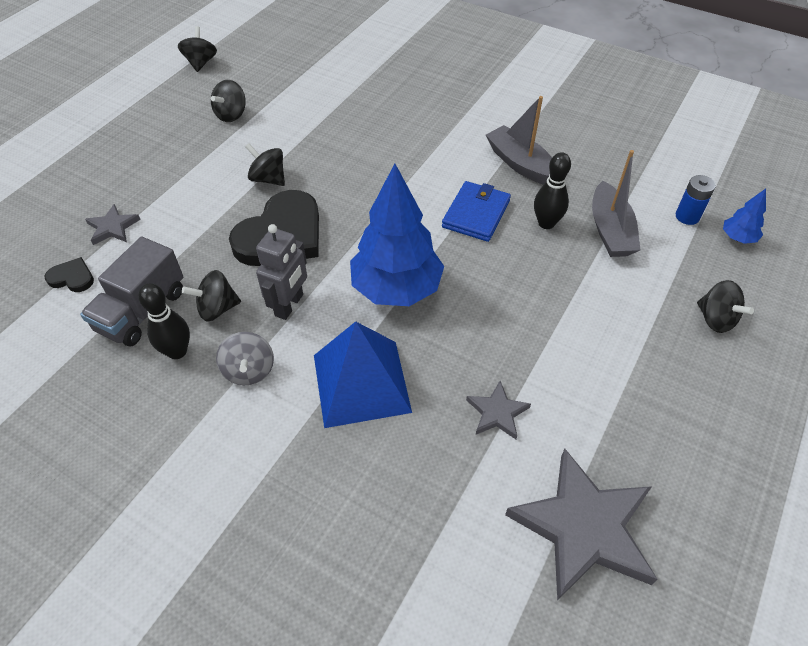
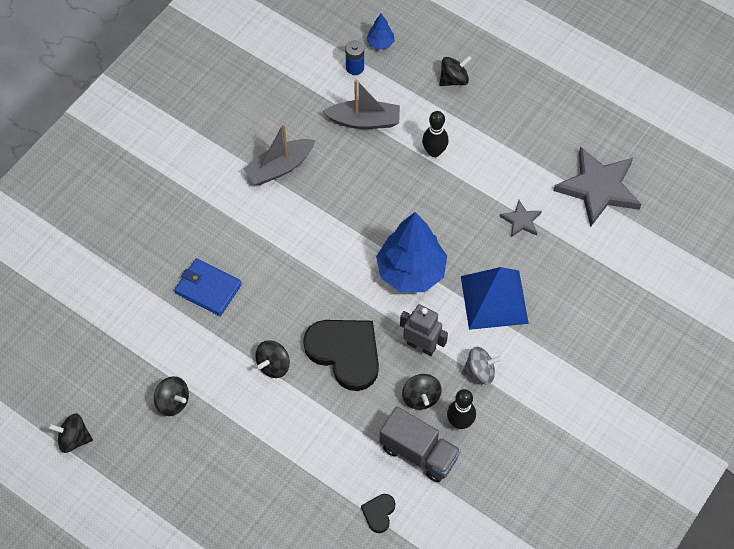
camera: 85 degrees left, 10 degrees up
(113, 227) = (322, 490): grey star -> none
(476, 214) = (336, 208): blue wallet -> blue wallet (208, 288)
(546, 223) = (352, 161): black bowling pin -> black bowling pin (434, 151)

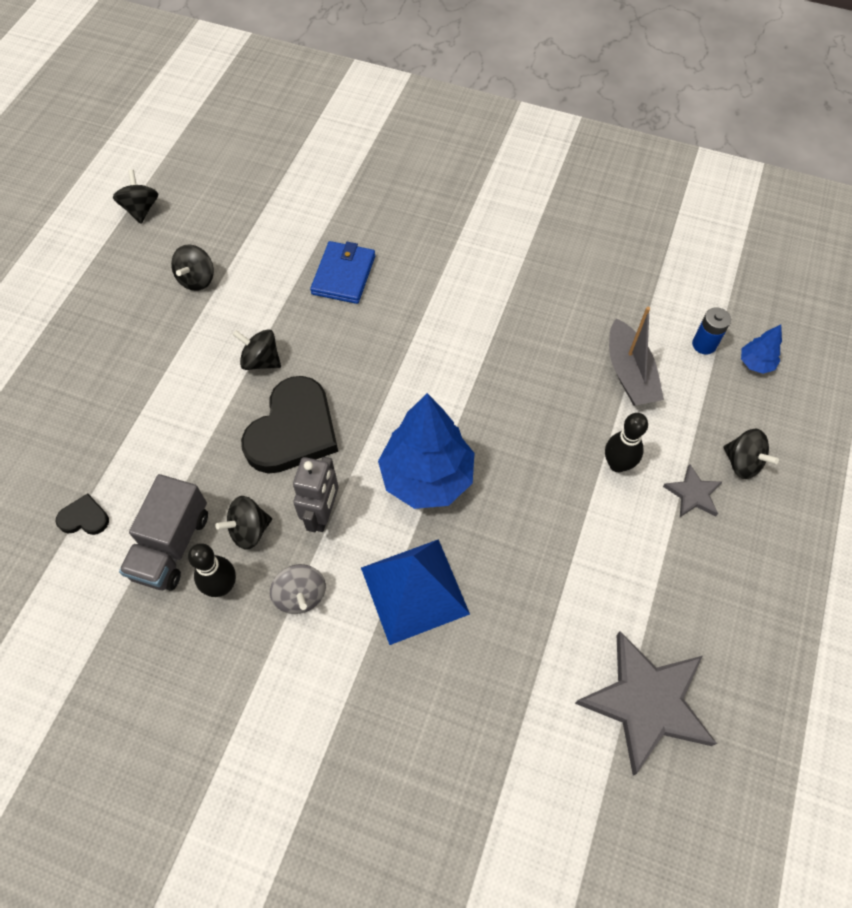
camera: 75 degrees right, 0 degrees up
(280, 167) = (526, 302): grey boat -> none
(521, 220) = (550, 600): grey star -> grey star (693, 494)

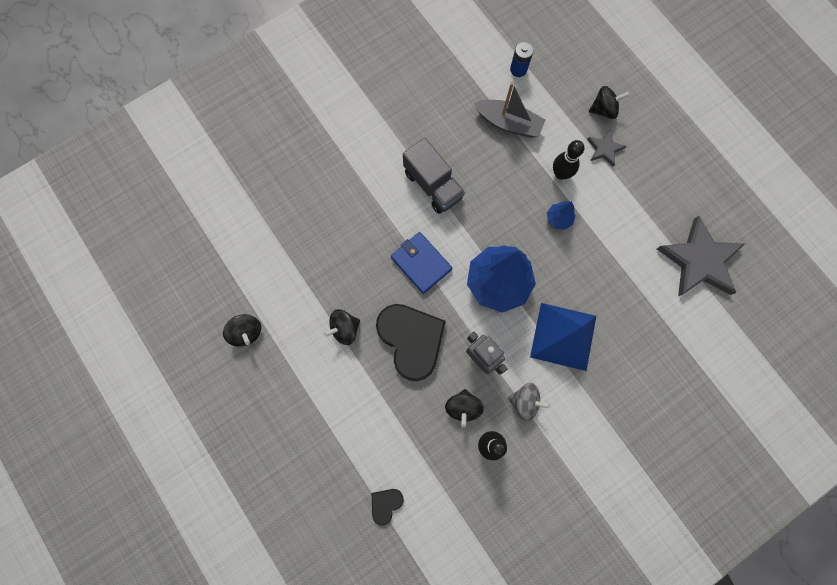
camera: 55 degrees left, 15 degrees up
(141, 209) = (152, 336): black spinning top -> none
(171, 545) = (442, 459): grey truck -> grey truck (433, 185)
(343, 275) = (314, 236): blue wallet -> blue wallet (421, 263)
(755, 363) = (550, 53): blue tree -> blue tree (558, 219)

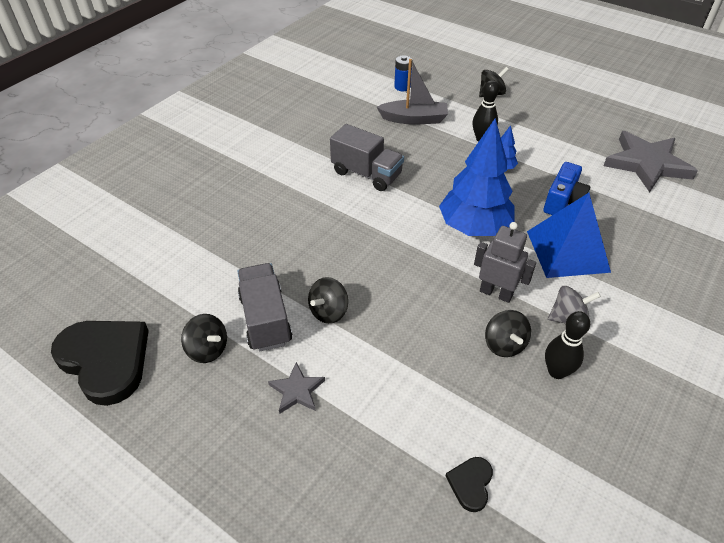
camera: 20 degrees left, 30 degrees down
(295, 319) = (265, 319): none -> grey truck
(411, 340) = (410, 300): black heart -> black heart (105, 360)
(421, 263) = (386, 233): blue wallet -> none
(592, 280) = (563, 202): none -> blue camera
(604, 149) = (509, 116): grey star -> grey star (297, 390)

